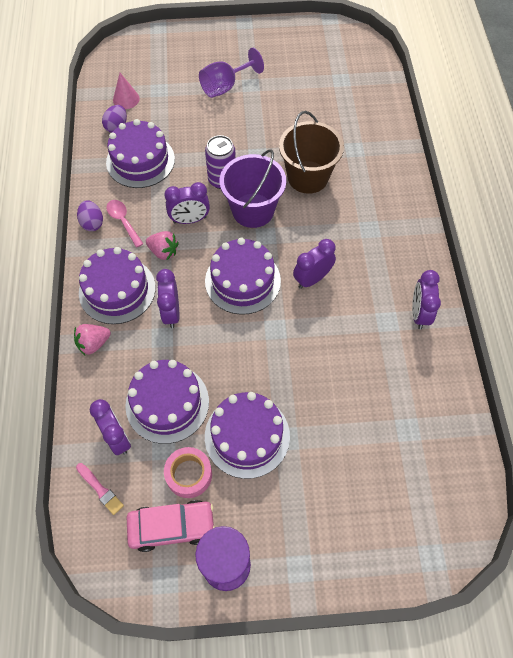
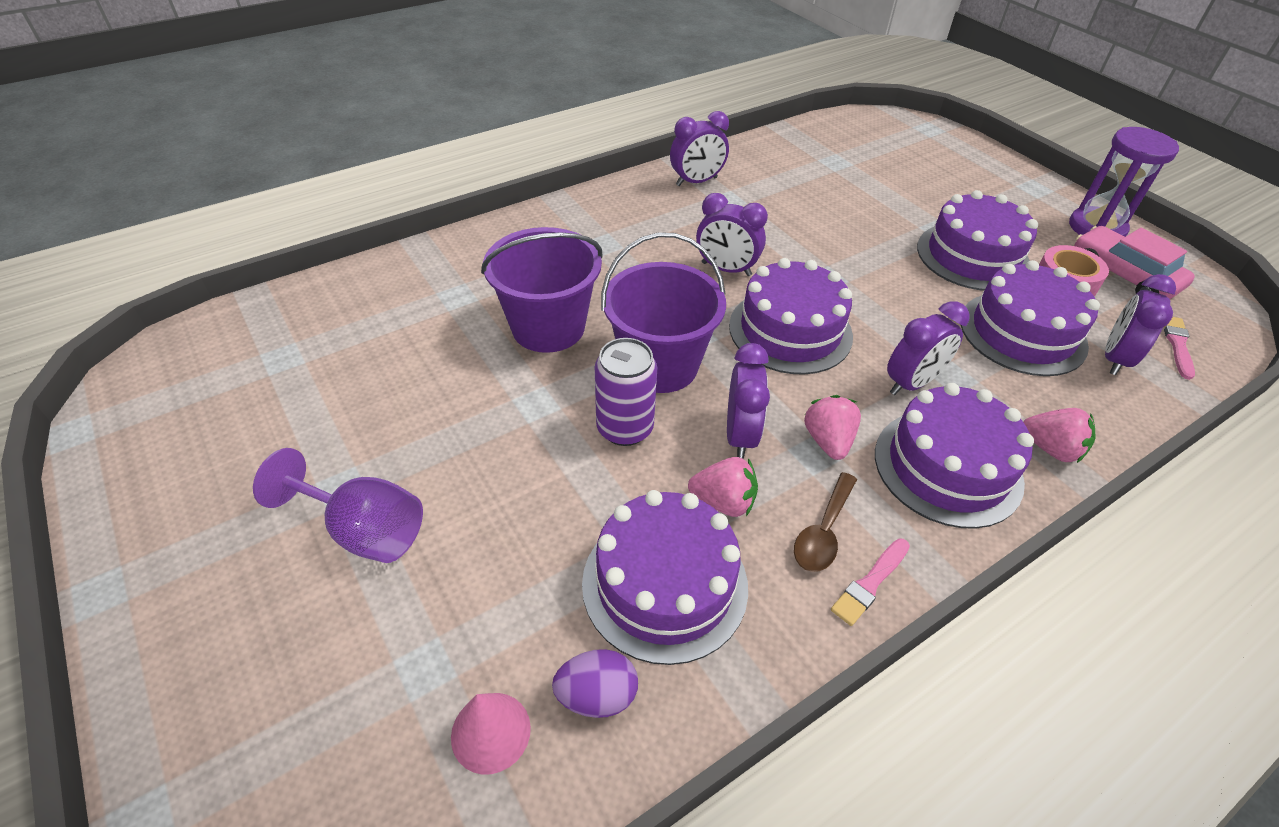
camera: 120 degrees left, 15 degrees down
(92, 223) = (870, 583): purple egg -> pink brush
(123, 221) = (823, 532): pink spoon -> brown spoon
(161, 196) = (723, 502): none -> pink strawberry
(190, 220) = (740, 435): purple clock -> purple clock turned 45 degrees clockwise
(308, 177) = (548, 327): brown bucket -> purple bucket

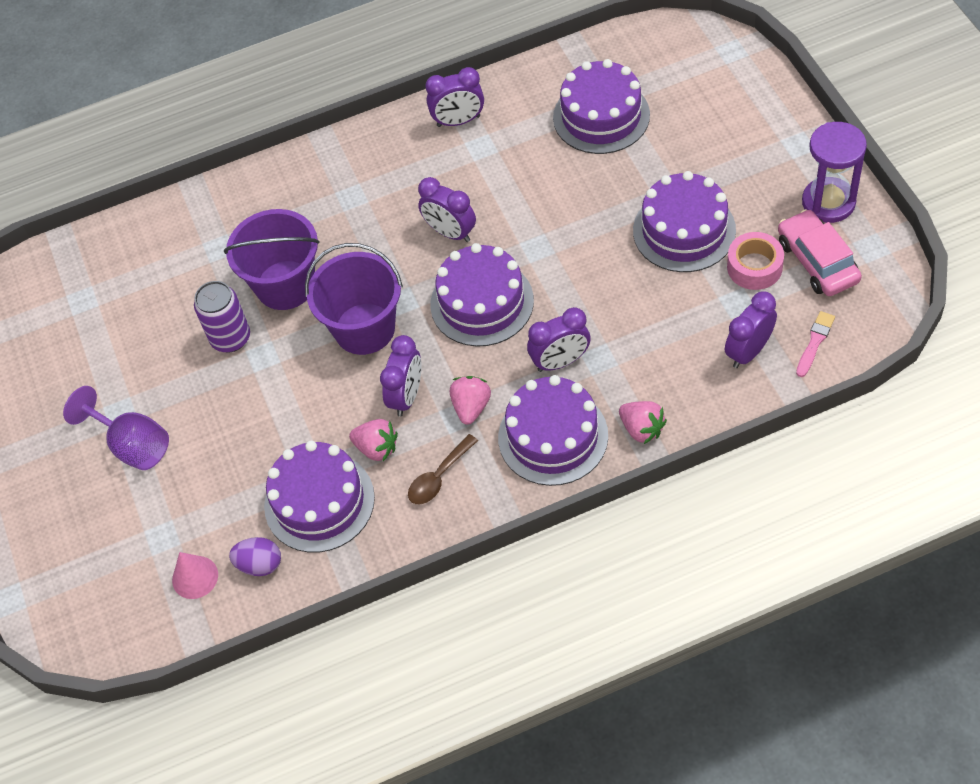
camera: 20 degrees right, 10 degrees up
(625, 428) = (323, 383): purple can -> purple can (231, 338)
(870, 583) = (456, 516): pink brush -> none
(1022, 333) = (682, 319): purple cake -> purple cake (601, 116)

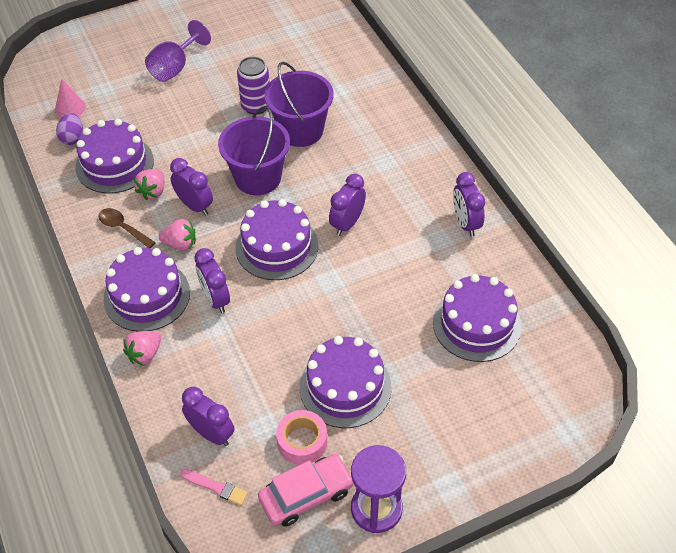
camera: 80 degrees right, 5 degrees down
(407, 396) = (195, 206): purple clock -> purple clock turned 150 degrees counterclockwise

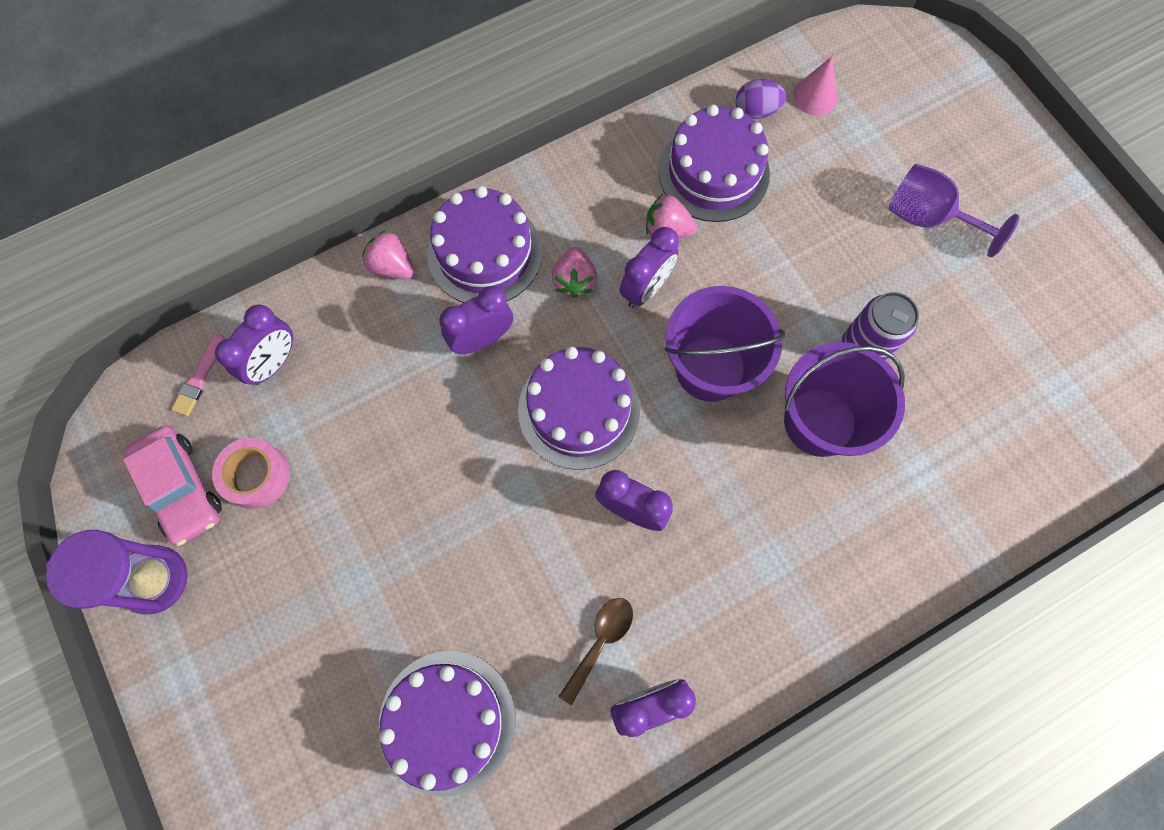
camera: 85 degrees right, 20 degrees up
(123, 228) = (597, 204): brown spoon -> brown spoon (600, 641)
(345, 387) = (338, 526): purple cake -> none

